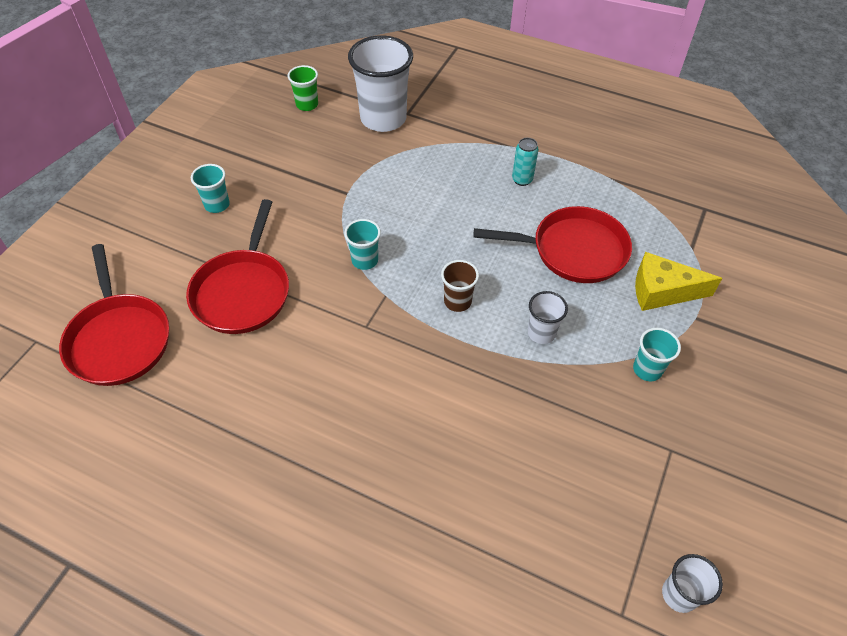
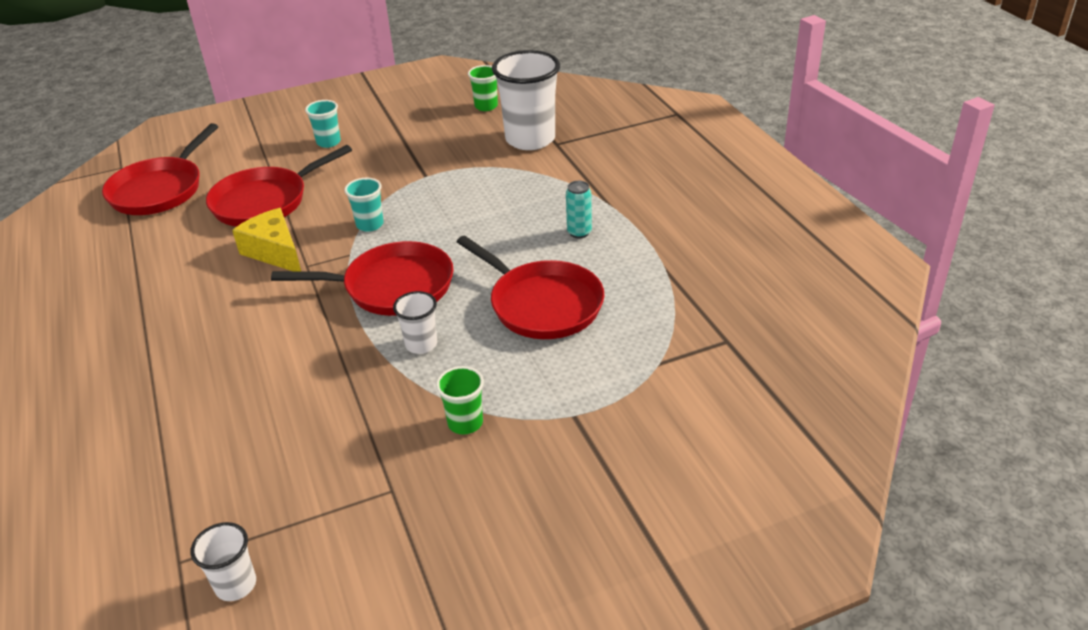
camera: 45 degrees right, 15 degrees down
(457, 301) = (392, 287): brown cup -> red pan
(647, 369) = (465, 423): turquoise cup -> green cup
(662, 291) = (573, 378): yellow cheese -> yellow cheese (275, 252)

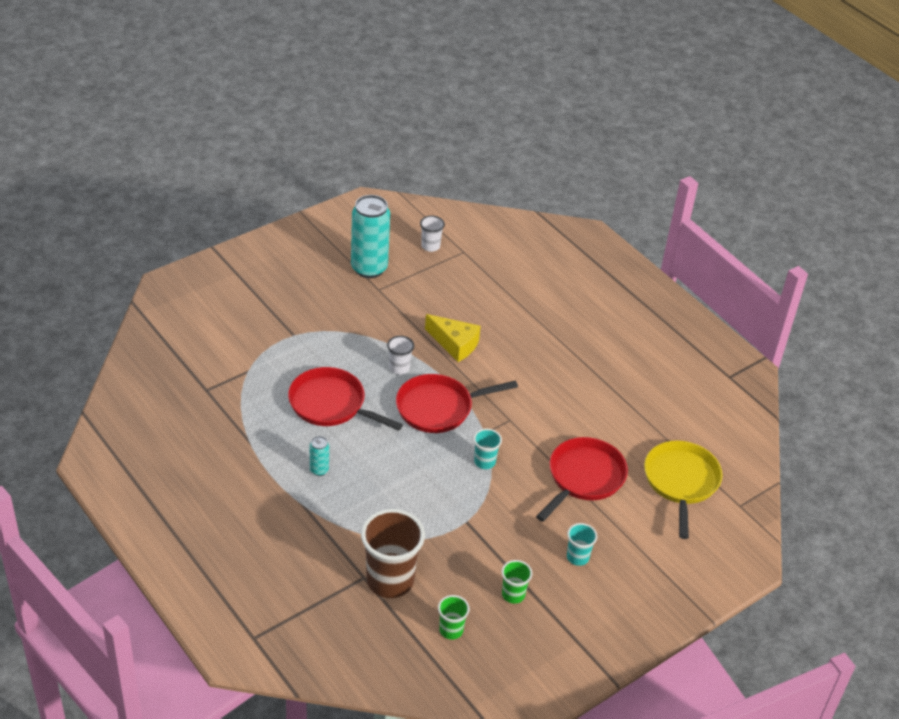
camera: 160 degrees right, 5 degrees up
(160, 190) = (681, 482): red pan -> yellow pan
(275, 252) = (540, 429): yellow cheese -> yellow cheese (455, 344)
(389, 541) = (369, 268): none -> turquoise can
(465, 423) = (353, 324): green cup -> green cup (513, 594)
(530, 139) = (390, 580): white cup -> brown cup

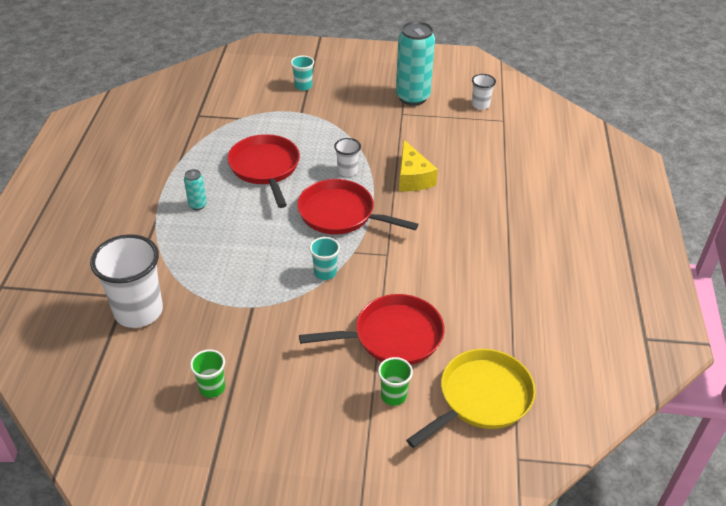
camera: 45 degrees right, 0 degrees up
(390, 580) = (138, 311): brown cup -> white cup
(451, 630) = (129, 380): green cup -> green cup (393, 396)
(577, 557) = (304, 396): turquoise cup -> turquoise cup (303, 86)

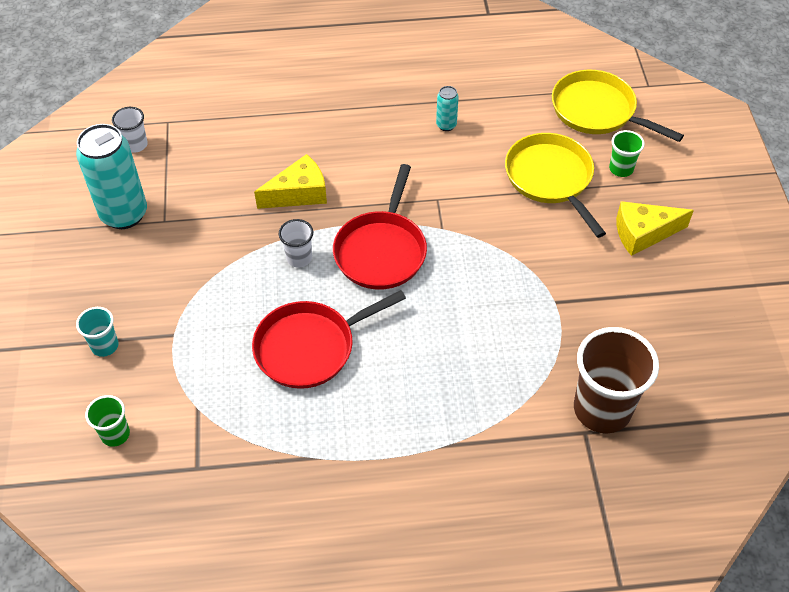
camera: 100 degrees left, 10 degrees up
(138, 311) = (602, 409): white cup -> brown cup
(197, 205) = (403, 405): turquoise can -> turquoise can (446, 125)
(212, 388) = (673, 308): green cup -> green cup (115, 434)
(305, 390) = (643, 233): none -> yellow cheese
(325, 273) = (482, 247): turquoise cup -> none
(393, 336) = (551, 178): red pan -> yellow pan

